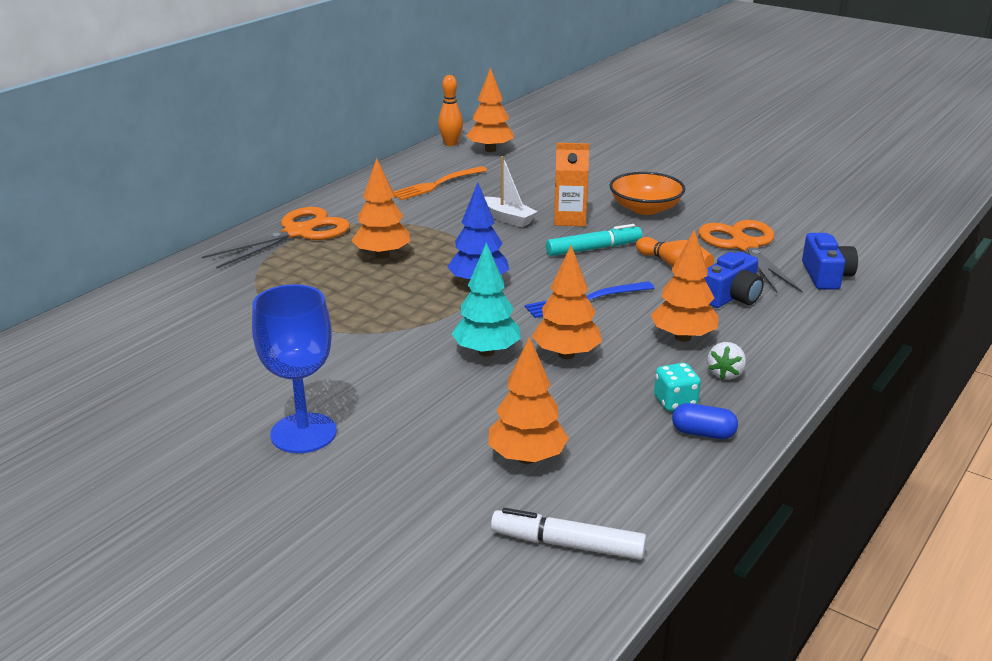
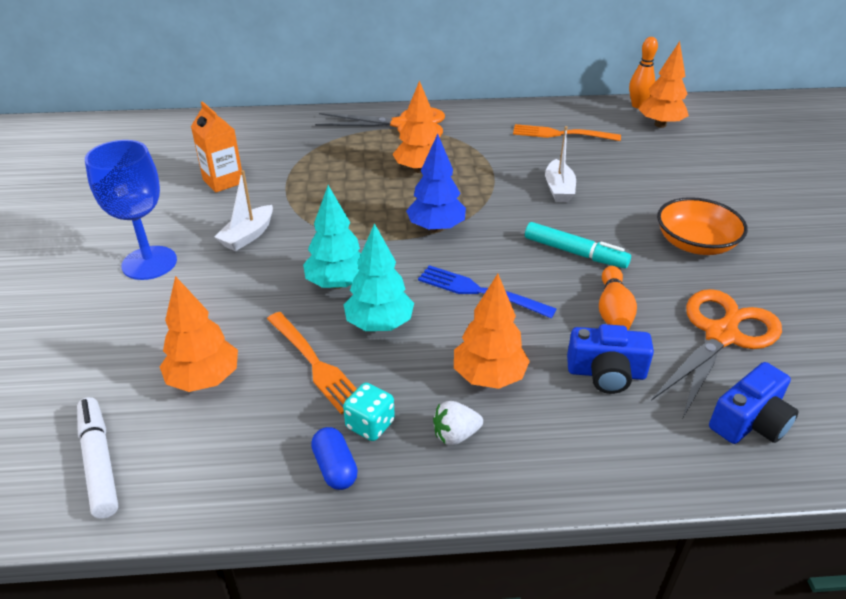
camera: 50 degrees right, 10 degrees up
(345, 367) = (248, 236): none -> white boat
(566, 355) = (379, 324): orange tree -> turquoise tree
(569, 219) = (607, 216): orange carton -> orange carton (223, 181)
(576, 399) = (315, 364): none -> orange fork

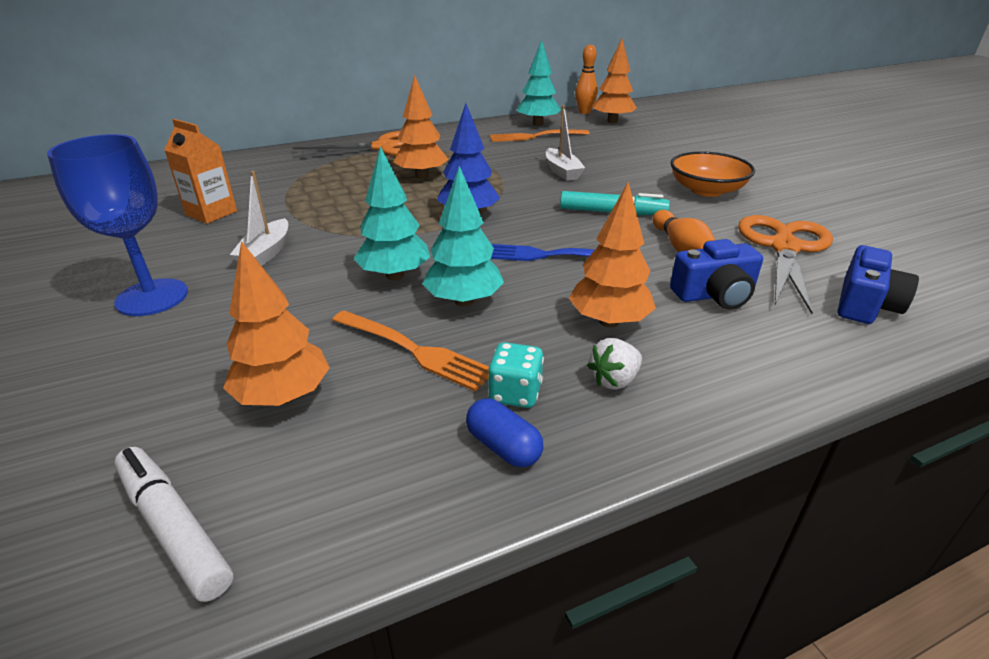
camera: 20 degrees left, 5 degrees down
(575, 116) = (538, 124): none -> turquoise tree

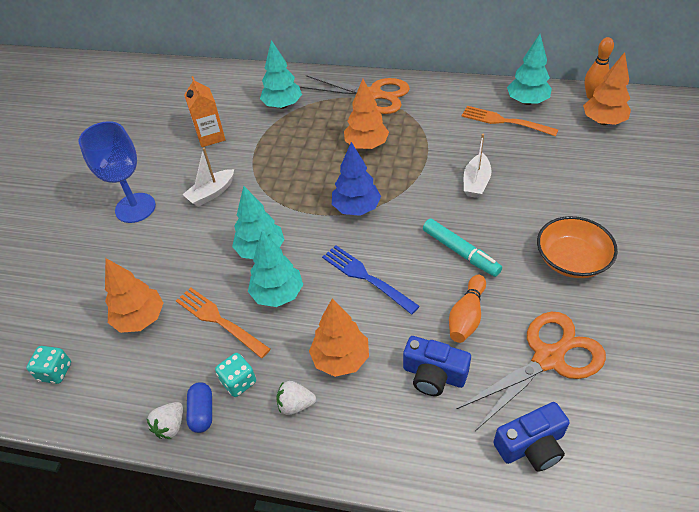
camera: 40 degrees right, 15 degrees up
(173, 528) = (55, 372): white marker -> turquoise dice
(286, 173) = (283, 105): none -> turquoise tree
(414, 350) = (219, 320): orange fork -> orange fork turned 150 degrees clockwise
(474, 486) = (170, 426): none -> white strawberry

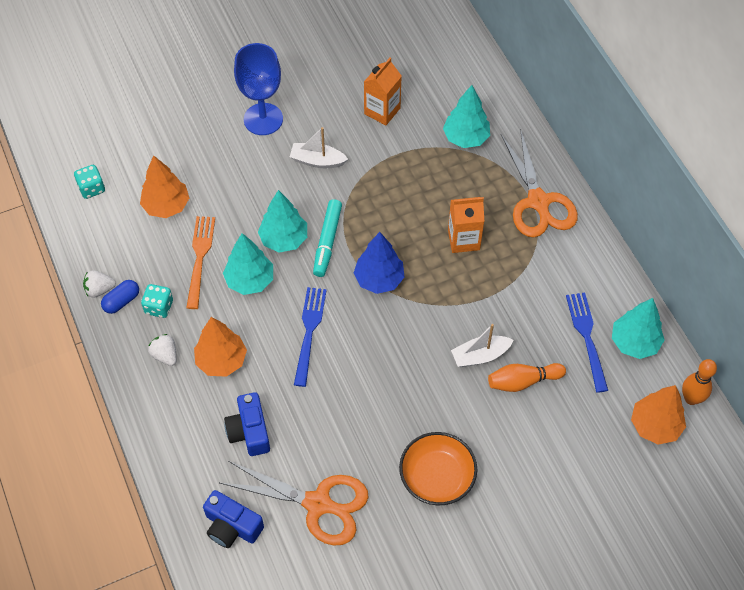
camera: 50 degrees right, 10 degrees up
(366, 145) = (463, 240): orange tree -> orange carton
(460, 252) = (385, 386): turquoise marker -> turquoise marker (327, 241)
(467, 316) = (320, 426): orange bowling pin -> orange bowling pin (523, 381)
(505, 121) = (587, 337): orange fork -> blue fork

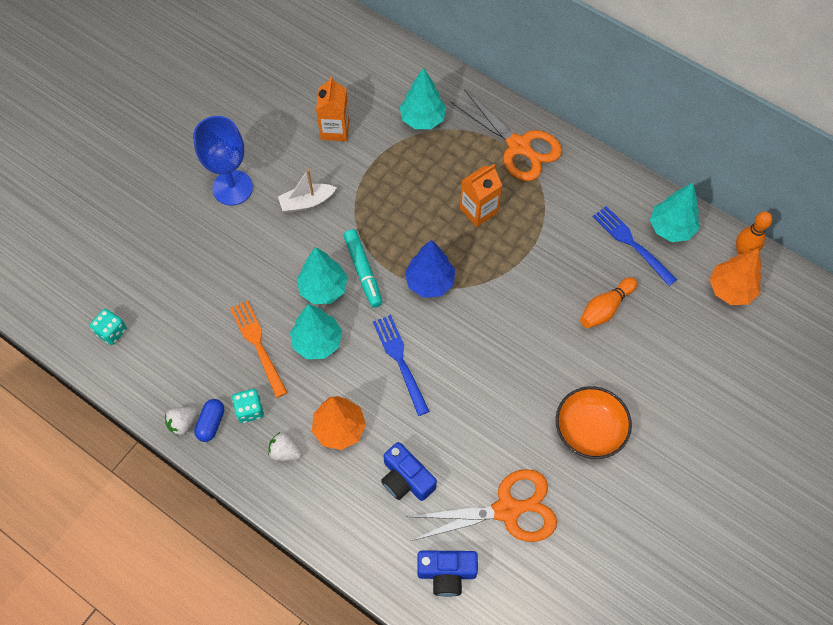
camera: 30 degrees left, 5 degrees up
(166, 206) = (195, 312): orange tree -> none
(480, 355) = (557, 305): white boat -> none

